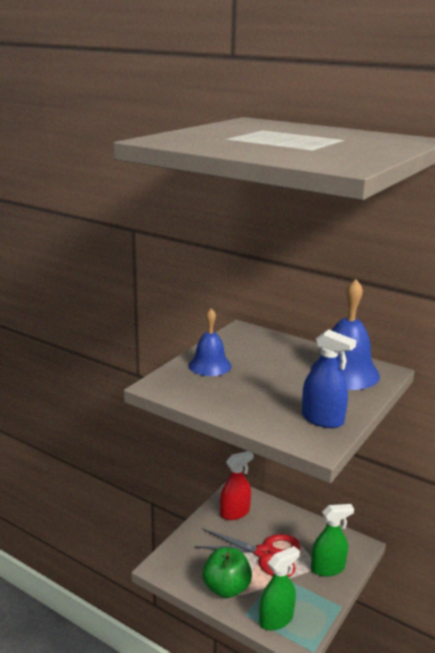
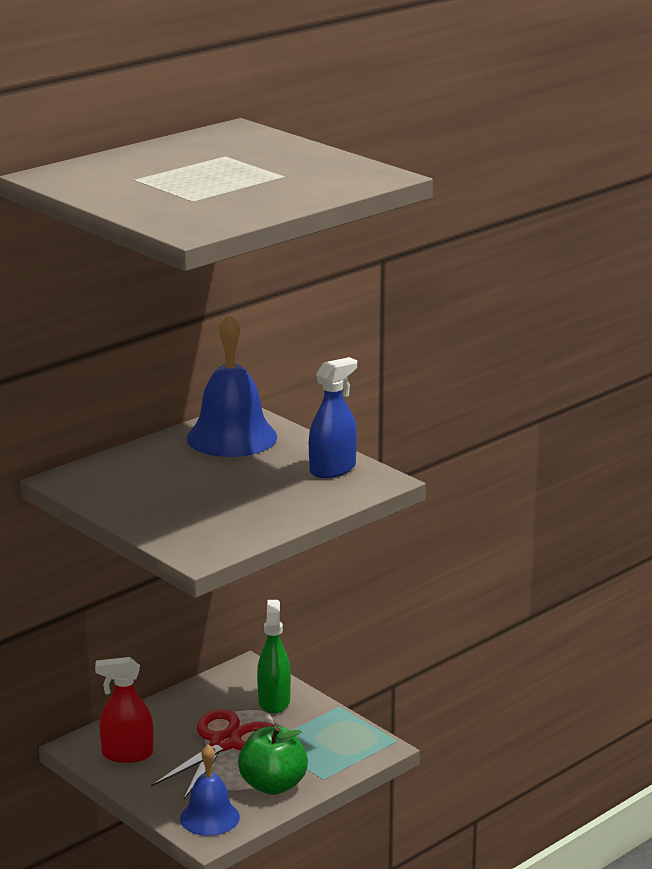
camera: 75 degrees left, 0 degrees up
(209, 365) = (163, 515): blue bell -> blue bell (209, 817)
(235, 512) = (127, 754): red spray bottle -> red spray bottle turned 75 degrees counterclockwise
(276, 619) = (340, 756): green spray bottle -> none

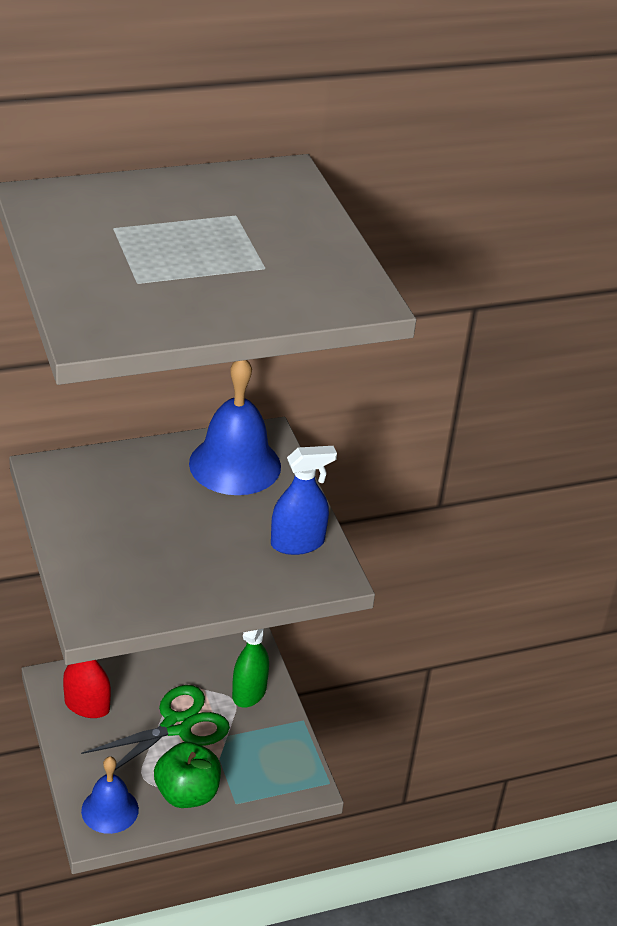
camera: 20 degrees right, 15 degrees up
(225, 743) = (177, 726): red scissors -> green scissors

